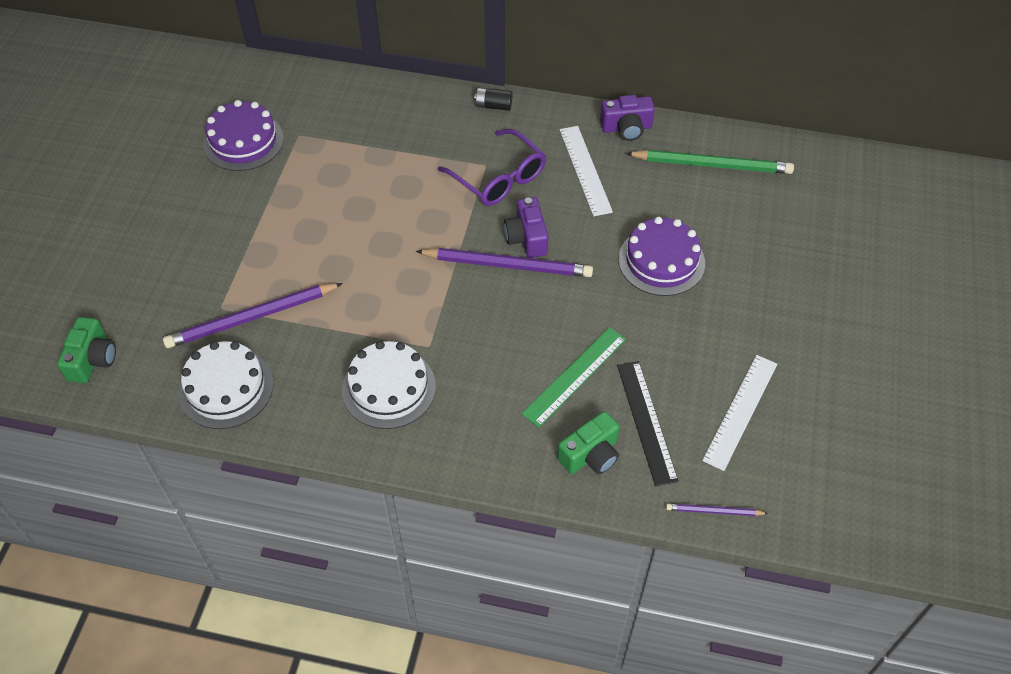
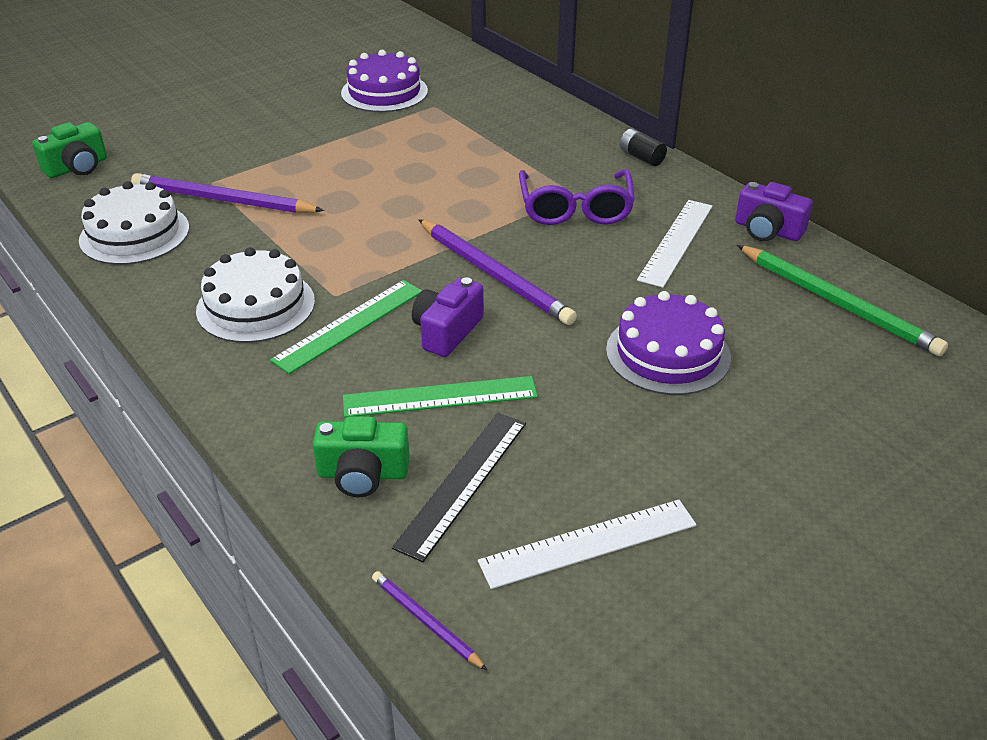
camera: 40 degrees right, 15 degrees down
(465, 362) = (349, 325): none -> green ruler
(526, 238) = (542, 264): purple camera -> purple camera (447, 331)

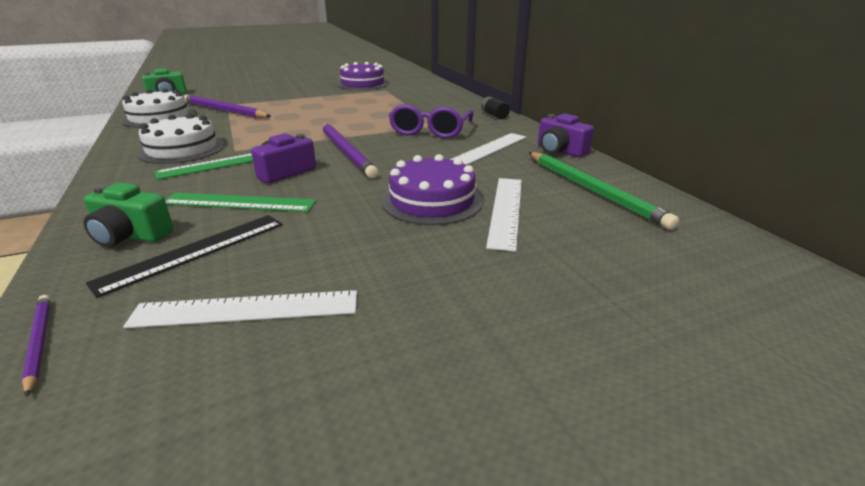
camera: 15 degrees right, 10 degrees down
(759, 355) = (506, 210): none -> white ruler

